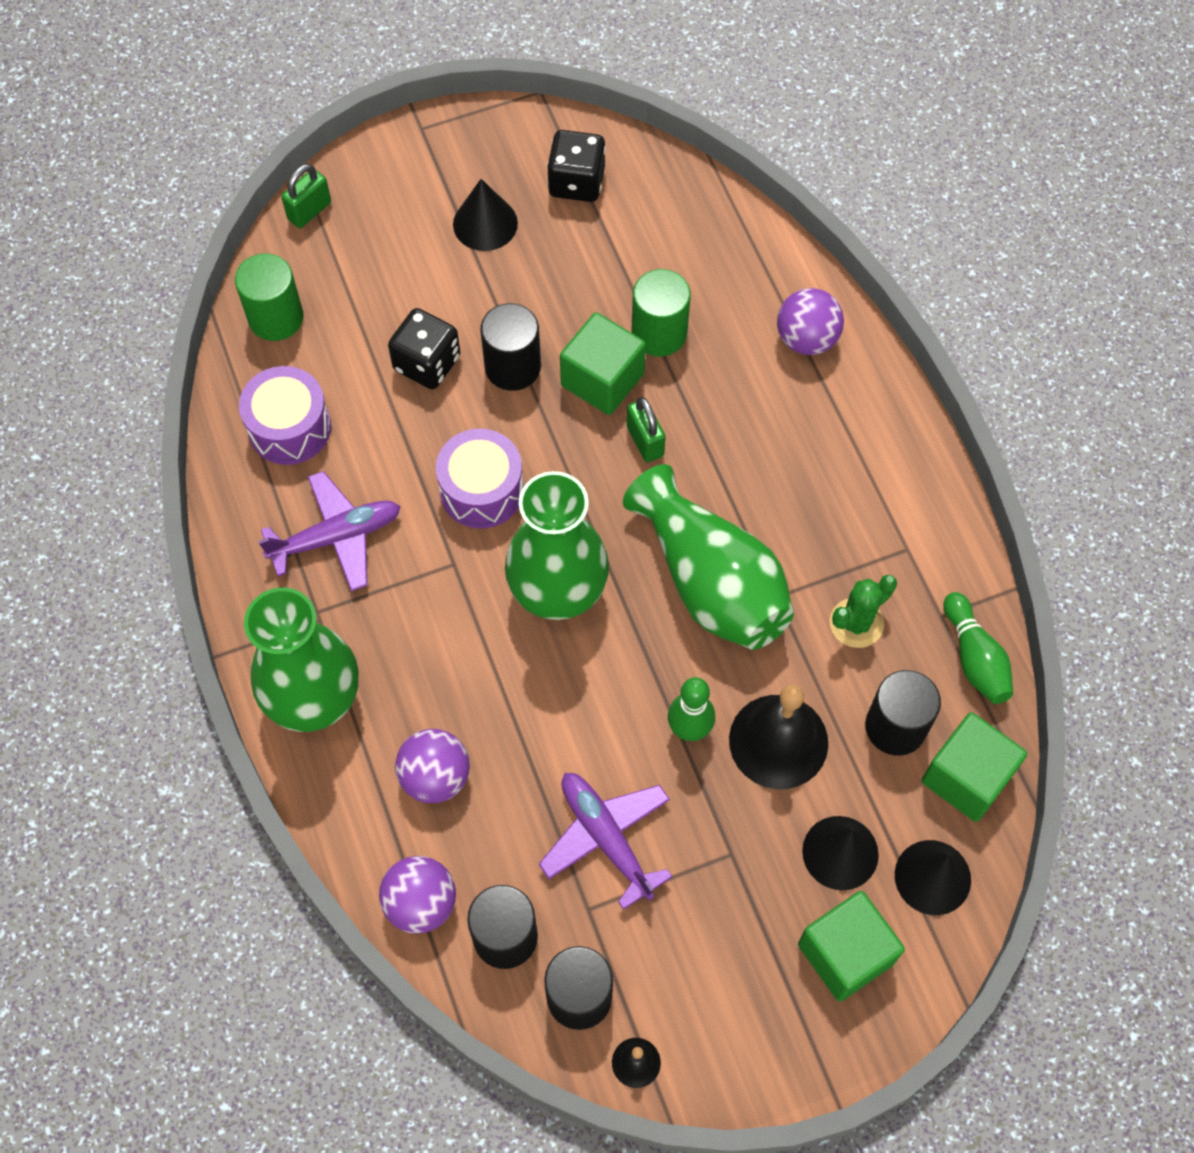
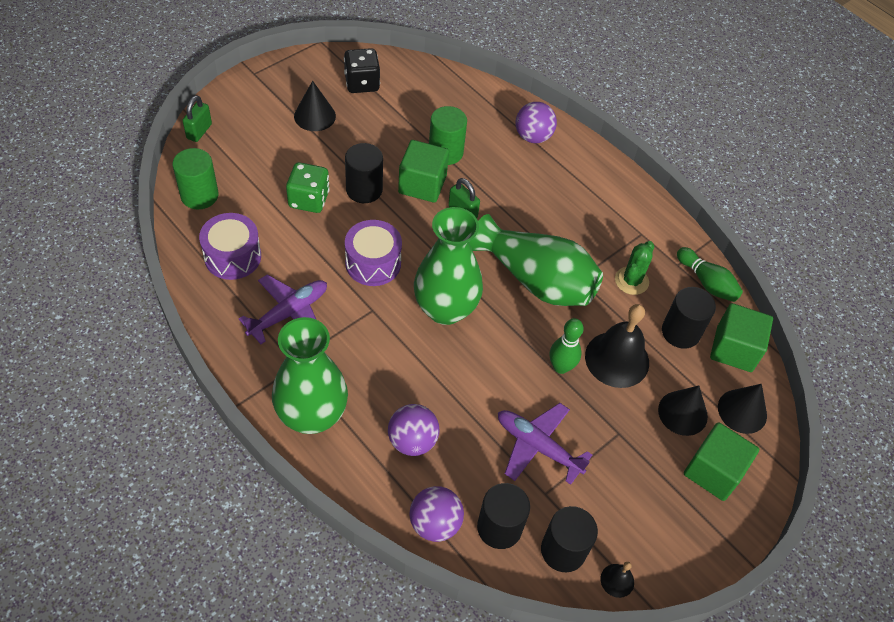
camera: 25 degrees left, 10 degrees down
(427, 363) = (309, 199): black dice -> green dice

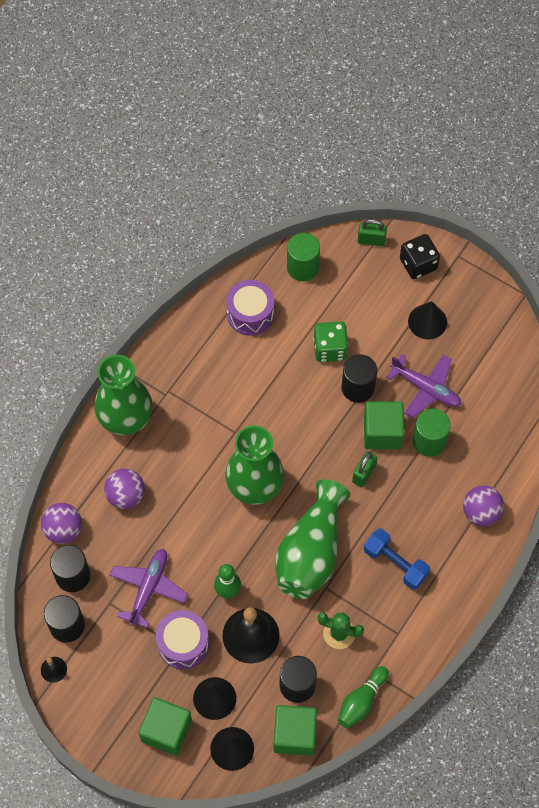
camera: 80 degrees right, 10 degrees up
(289, 313) = (211, 373): purple plane -> purple plane (426, 388)
(362, 83) = (485, 346): black dice -> black dice (418, 264)
(373, 263) = (281, 418): purple drum -> purple drum (183, 644)
(567, 214) = (395, 563): none -> blue dumbbell

